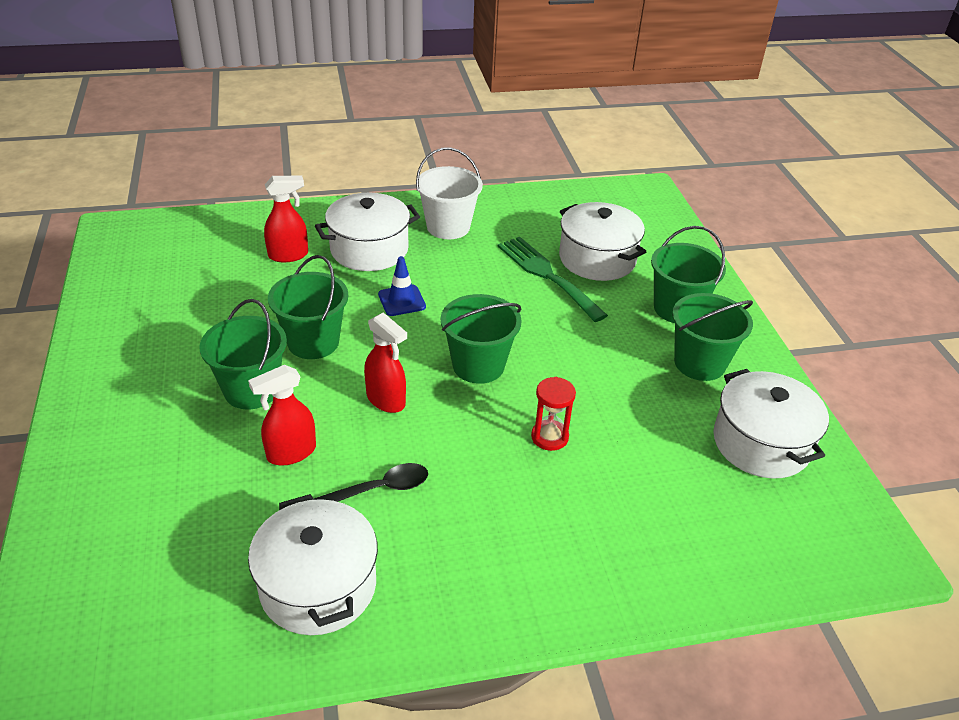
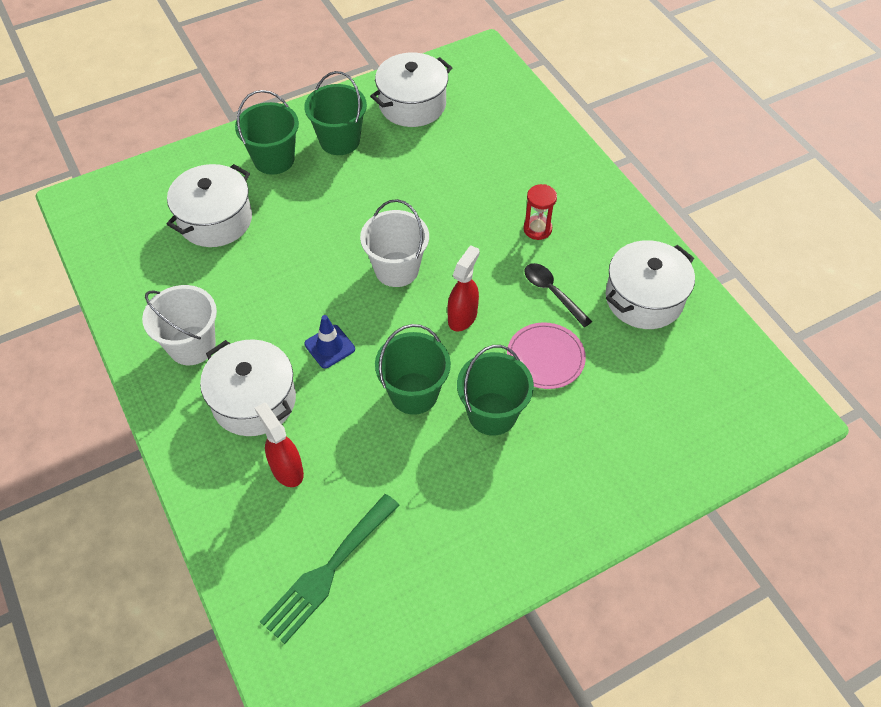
camera: 105 degrees left, 15 degrees up
(291, 453) = (545, 358): red spray bottle -> pink plate
(478, 365) = (396, 269): green bucket -> white bucket
(547, 275) = (253, 250): green fork -> green fork (327, 572)
(549, 437) = (457, 211): red hourglass -> red hourglass (537, 229)

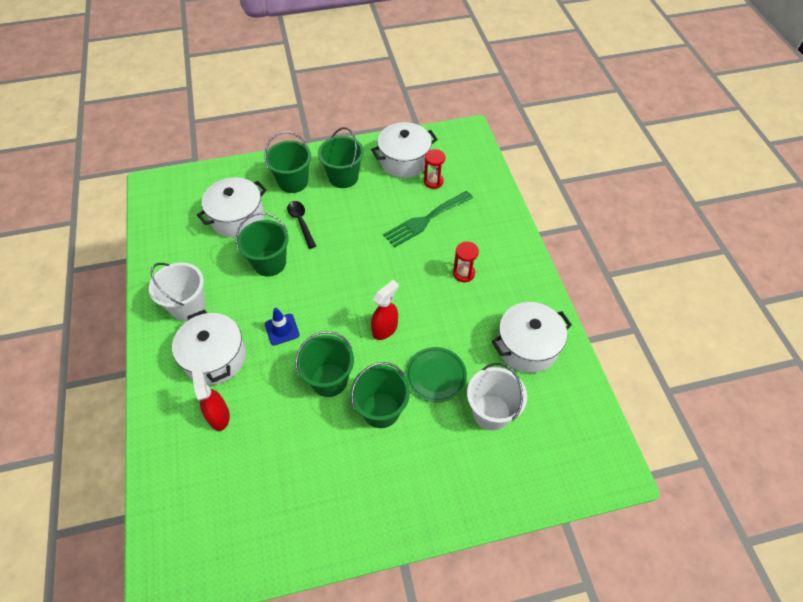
camera: 15 degrees right, 0 degrees up
(282, 268) = (269, 263): none -> green bucket
(327, 572) = (219, 503): green fork -> green fork (425, 220)
(396, 269) = (350, 282): white bucket -> white bucket (491, 412)
(459, 124) = (433, 181): none -> red hourglass
(545, 358) = (436, 375): pink plate -> green plate
(552, 292) = (458, 325): black spoon -> black spoon (301, 222)

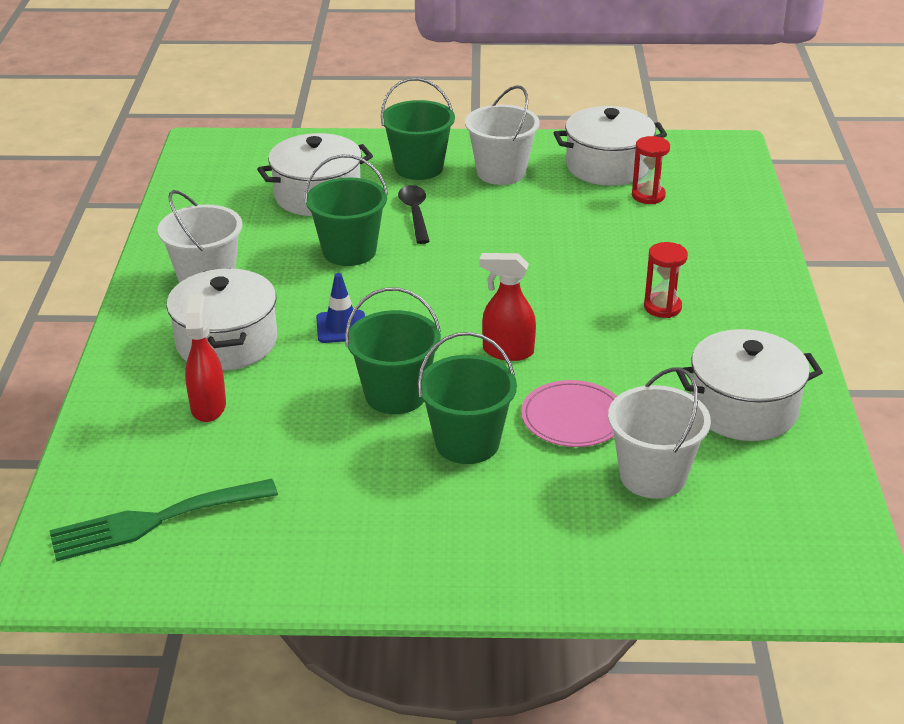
camera: 15 degrees right, 20 degrees down
(343, 177) = (501, 172): green bucket -> white bucket
(385, 329) = (507, 351): red spray bottle -> red spray bottle turned 135 degrees counterclockwise
(425, 220) = (619, 238): green fork -> green fork (153, 521)
(436, 375) = (573, 418): green plate -> pink plate

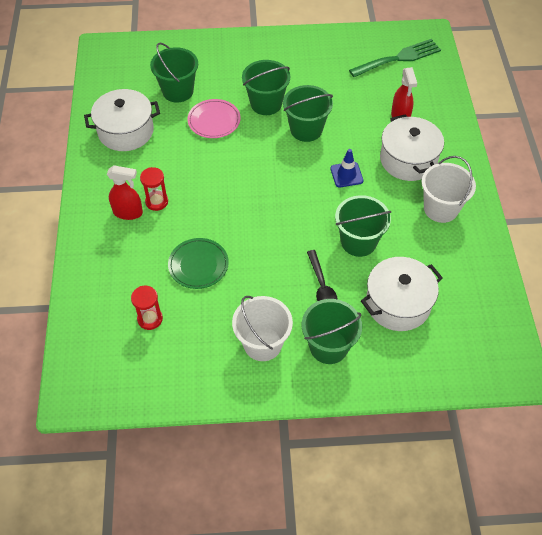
camera: 175 degrees right, 20 degrees up
(507, 351) = (249, 162): red spray bottle -> red spray bottle (128, 212)
(588, 238) = (198, 265): none -> green plate
(607, 166) = (177, 358): white pot -> none
(652, 476) = (178, 91): white bucket -> green bucket

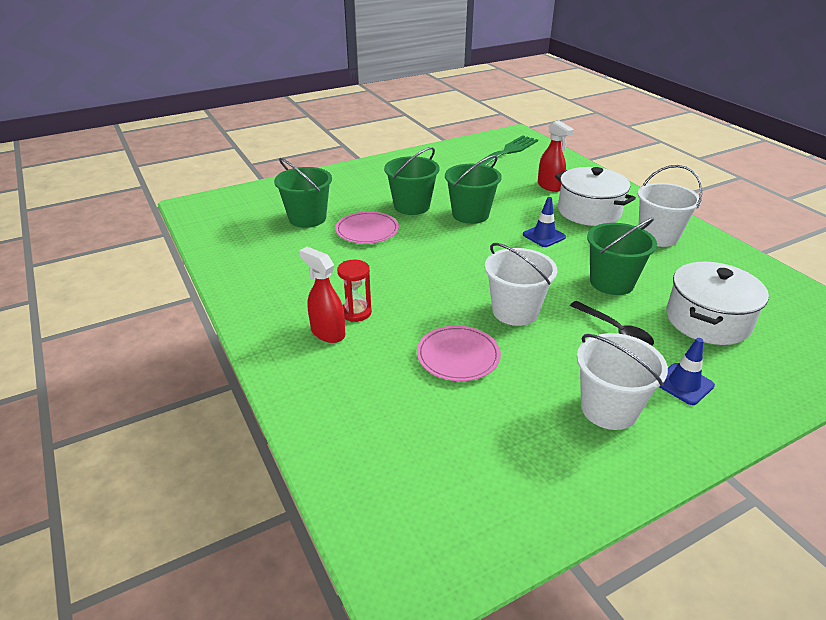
camera: 25 degrees left, 20 degrees down
(126, 131) = (269, 262): white pot -> none
(128, 212) = (327, 332): red spray bottle -> red spray bottle turned 120 degrees counterclockwise
(150, 319) = (444, 434): red hourglass -> none
(198, 265) = (458, 356): green plate -> pink plate
(265, 242) = (515, 311): none -> white bucket
(328, 346) = (683, 384): green bucket -> blue traffic cone

